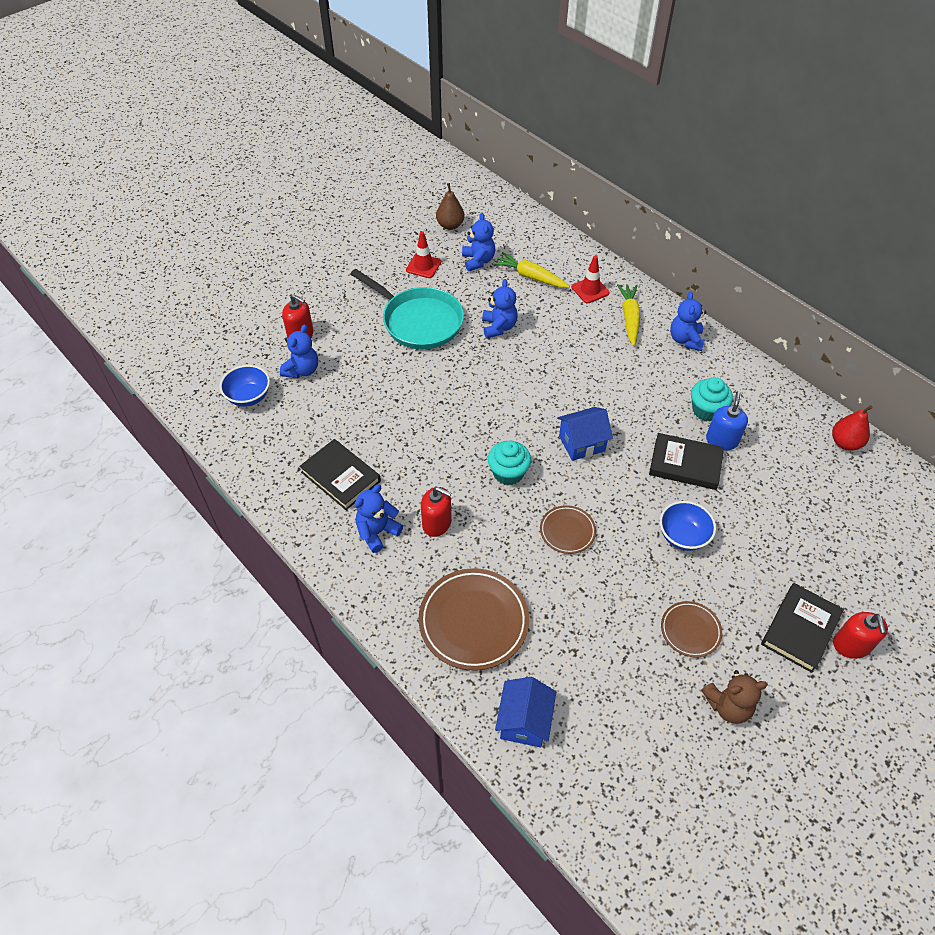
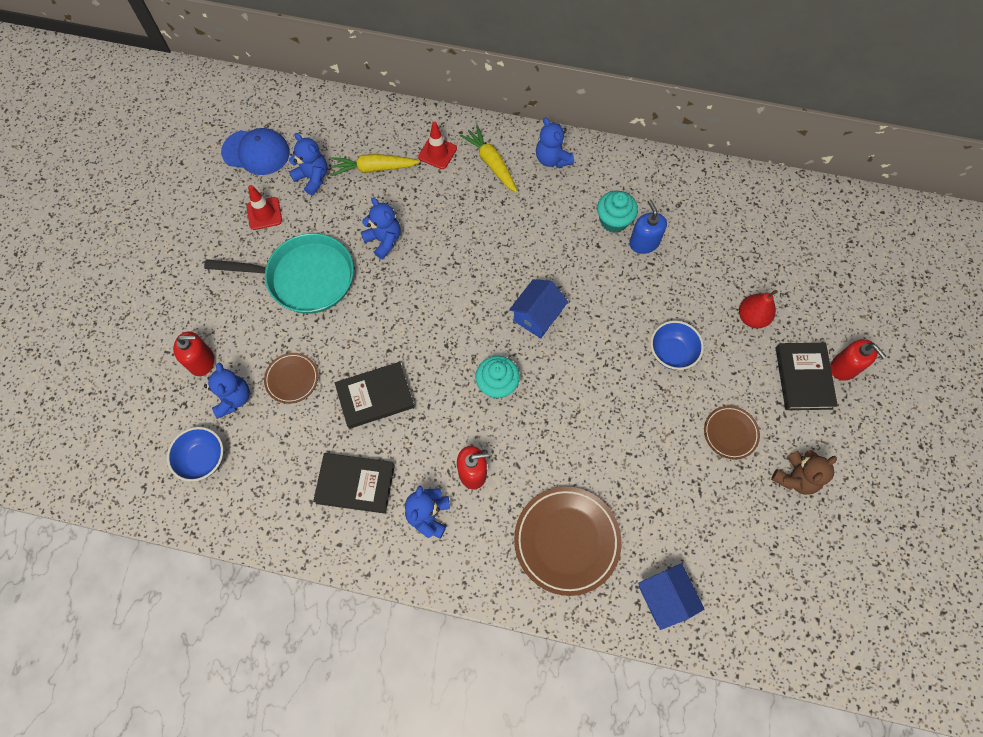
camera: 35 degrees left, 15 degrees up
(450, 225) = (256, 152): brown pear -> blue cap
(567, 531) = (582, 408): brown plate -> brown plate (292, 379)
(685, 464) = (631, 284): black book -> black book (375, 397)
(845, 443) = (735, 187): red pear -> red pear (752, 317)

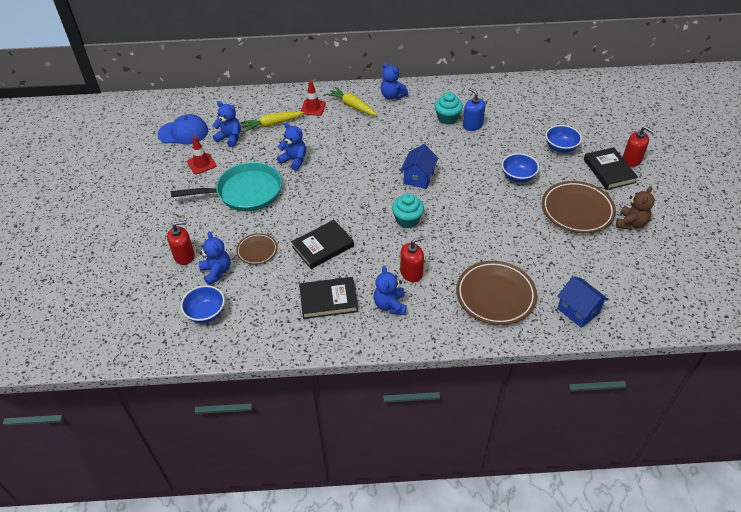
camera: 15 degrees left, 20 degrees down
(730, 433) = (577, 210): brown plate -> brown plate, size x1.83
(752, 317) = (560, 148): red pear -> blue bowl

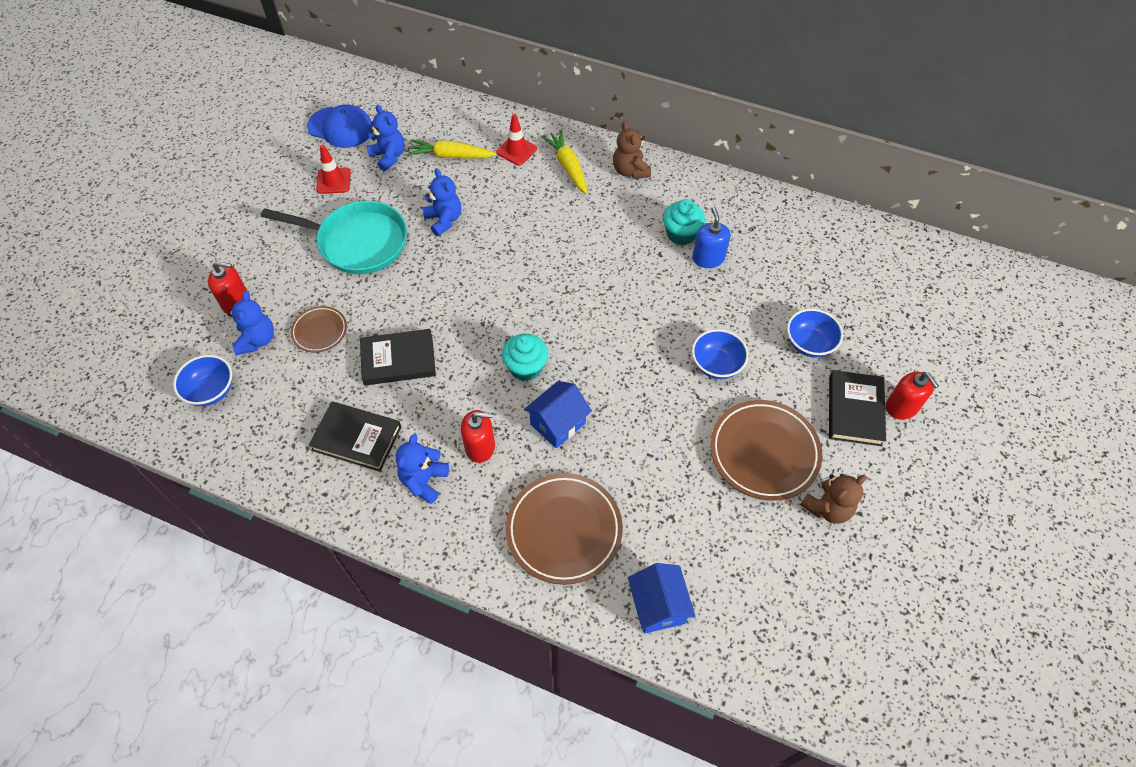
camera: 25 degrees right, 10 degrees up
(392, 96) = (630, 171): blue teddy bear -> brown teddy bear
(418, 178) = (582, 310): blue house -> blue house (558, 423)

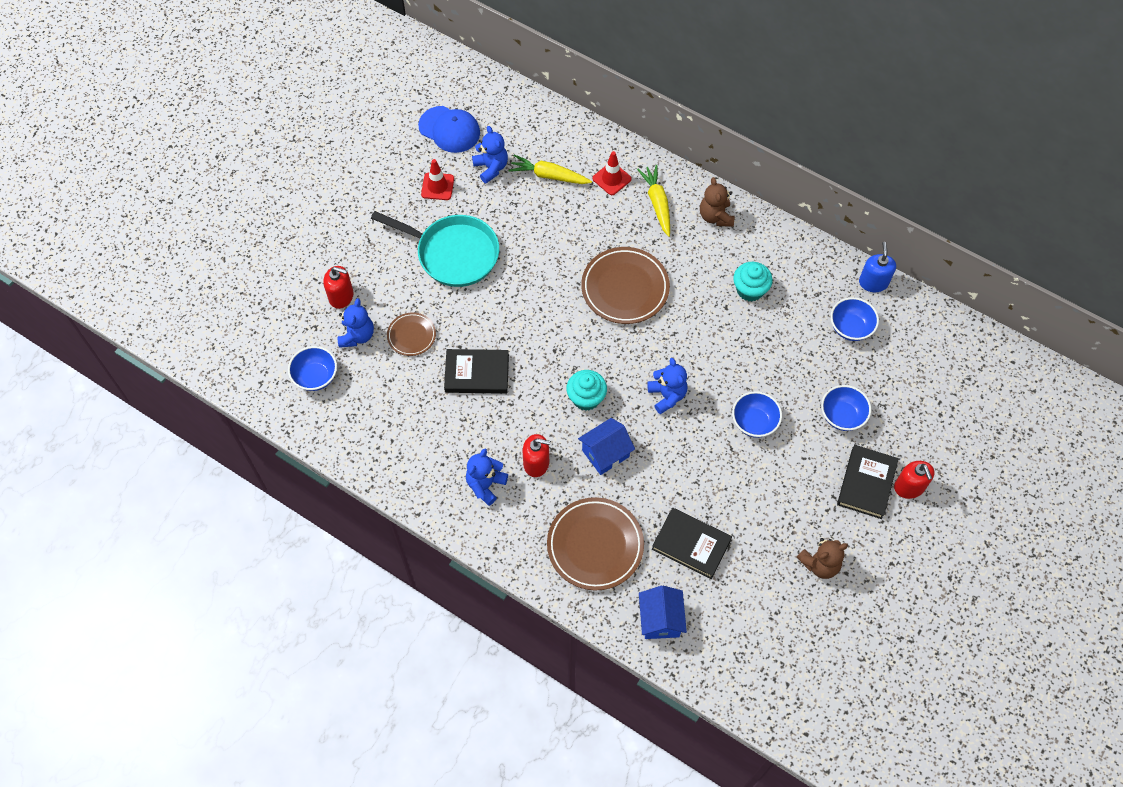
camera: 10 degrees right, 5 degrees up
(357, 438) = (434, 439): black book -> black book (691, 544)
(444, 220) = (534, 242): blue teddy bear -> blue teddy bear (667, 396)
(708, 258) = (769, 318): blue soap dispenser -> blue soap dispenser (873, 282)
(764, 452) = (777, 507): brown plate -> brown plate (625, 288)
(794, 255) = (850, 328): none -> blue bowl

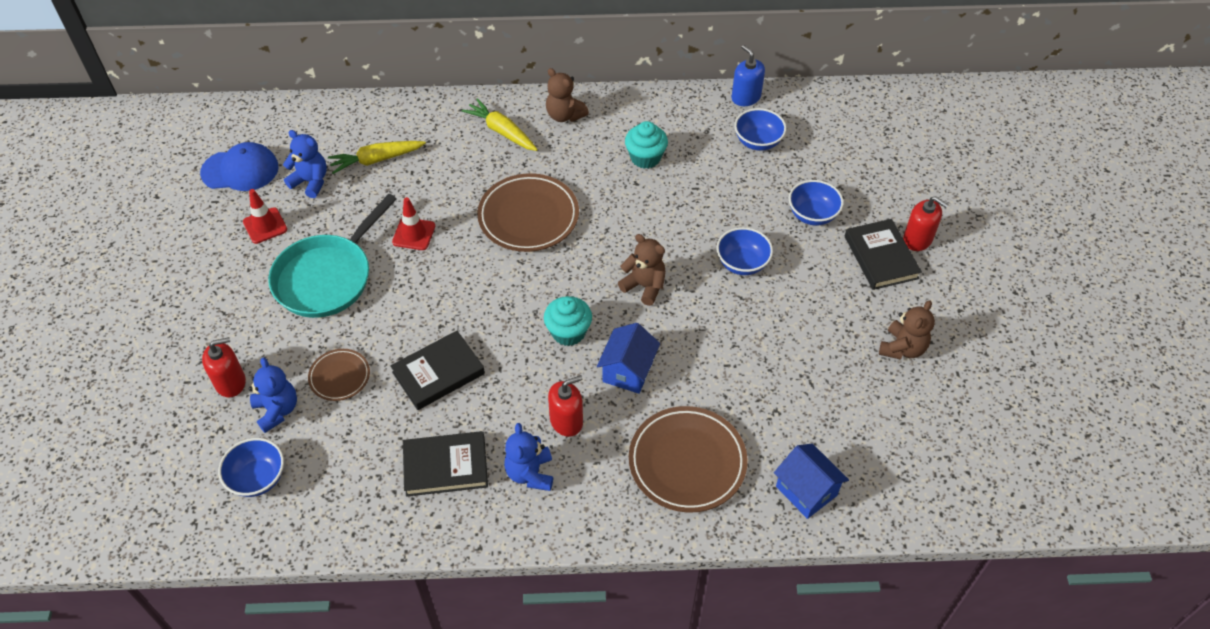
camera: 35 degrees left, 10 degrees down
(453, 253) = (327, 277): turquoise pan -> turquoise pan turned 135 degrees clockwise
(611, 179) = (441, 133): red traffic cone -> red traffic cone (414, 234)
(667, 396) = (644, 286): blue teddy bear -> brown teddy bear
(691, 544) = (776, 403): black book -> black book (445, 466)

